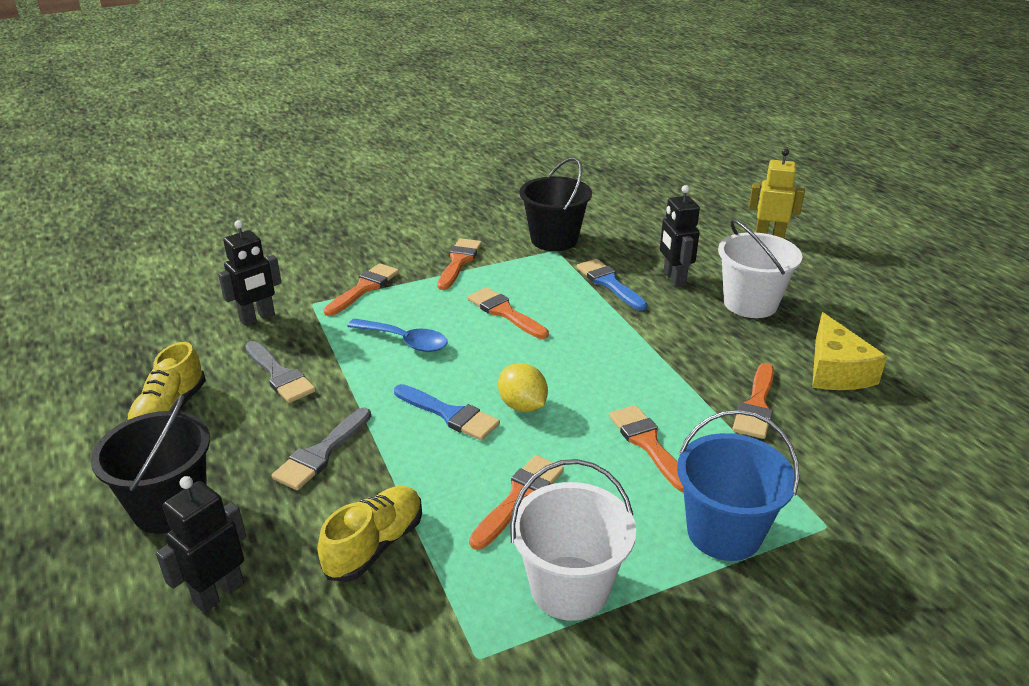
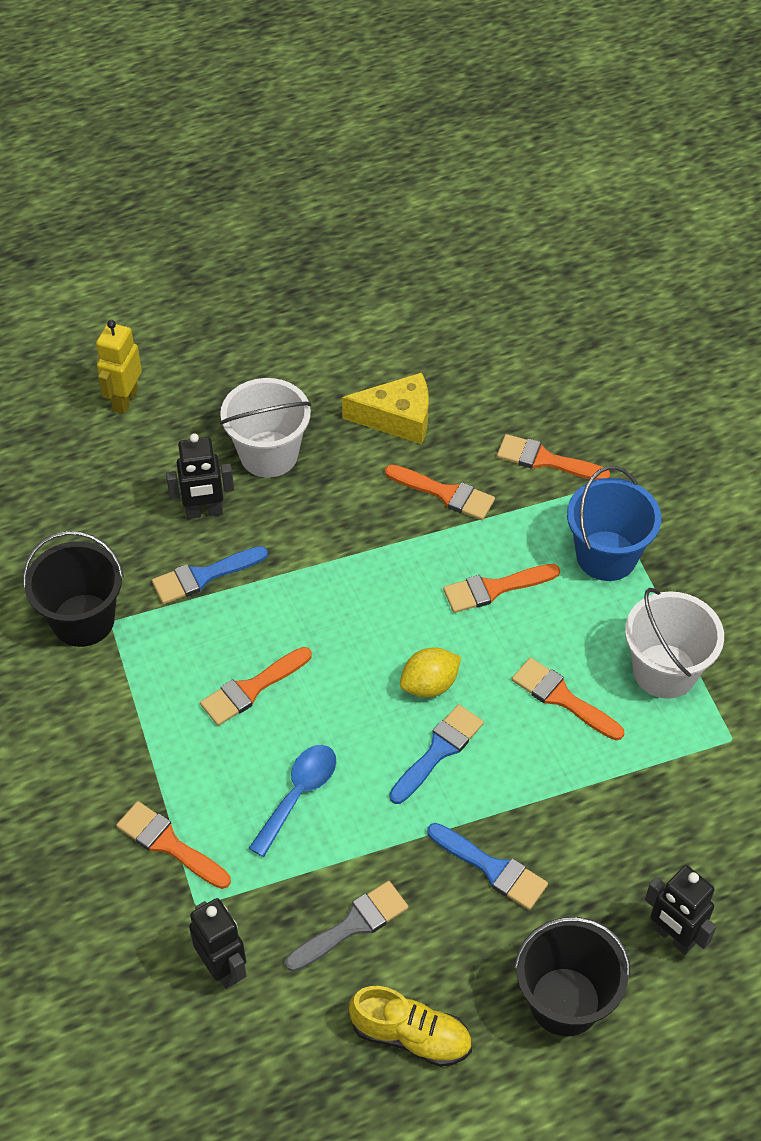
camera: 85 degrees left, 20 degrees up
(321, 453) = (492, 868): grey brush -> blue brush
(375, 545) = (618, 814): yellow shoe -> none
(459, 262) = (120, 733): orange brush -> orange brush (545, 460)

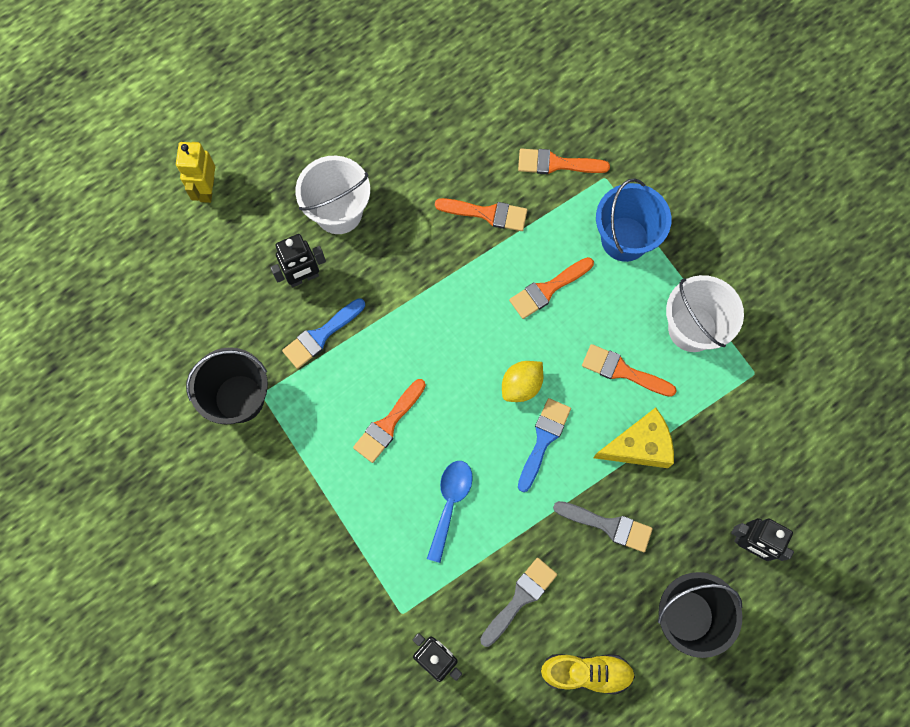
camera: 15 degrees left, 20 degrees up
(169, 844) = (366, 570): orange brush -> none
(397, 418) = (431, 153): yellow cheese -> yellow cheese (639, 445)
(492, 868) = (608, 525): blue brush -> grey brush

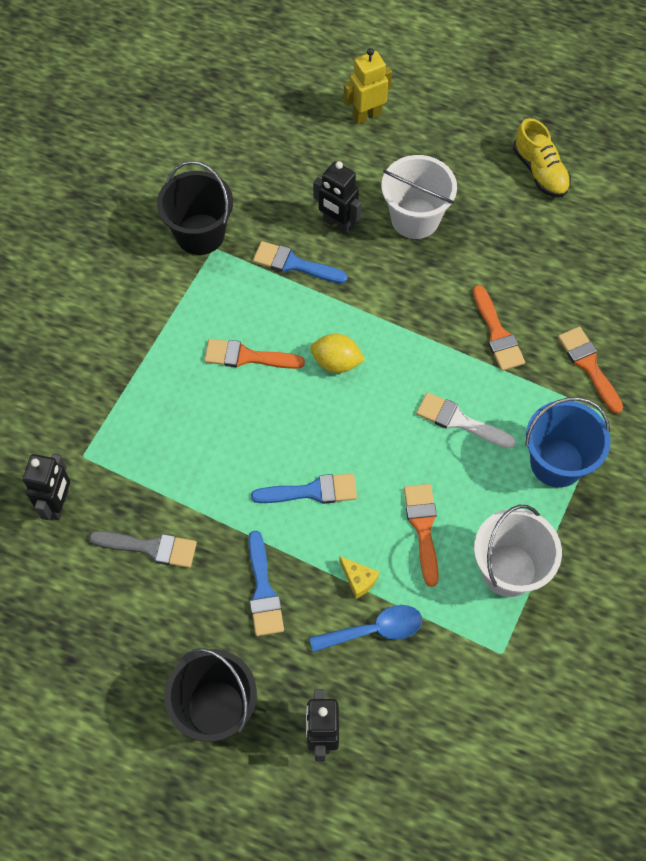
camera: 60 degrees right, 10 degrees down
(450, 504) = (204, 443): blue spoon -> blue spoon (374, 630)
(521, 385) = (351, 446): yellow lemon -> yellow lemon (336, 362)
(547, 289) = (459, 421): orange brush -> white brush
(586, 672) = (112, 641): yellow shoe -> yellow shoe (540, 171)
(608, 525) = (263, 591): grey brush -> blue brush
(639, 445) = (358, 579): yellow cheese -> yellow cheese, size x0.51

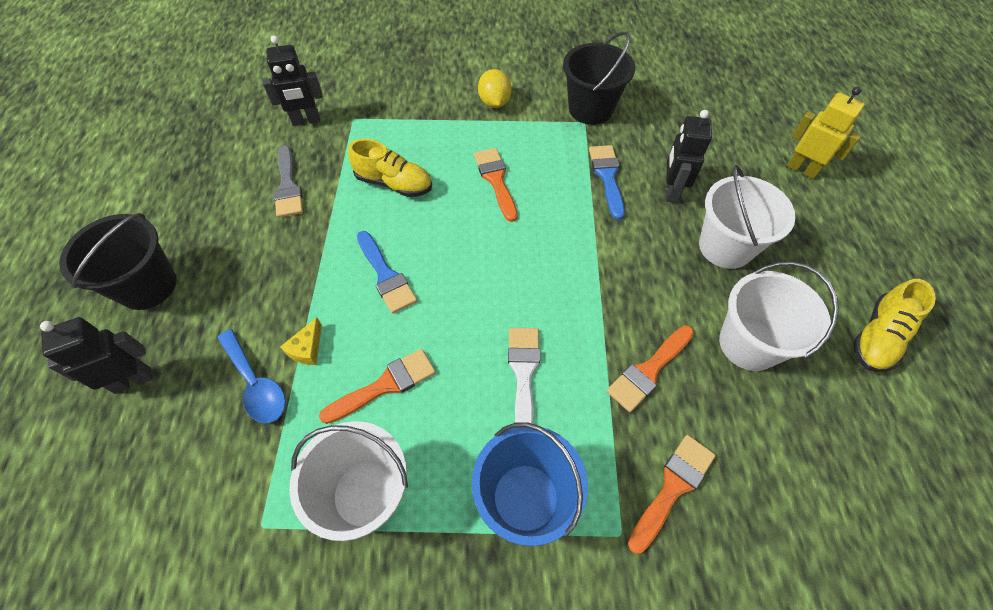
camera: 65 degrees right, 5 degrees down
(202, 447) = (394, 183): none -> yellow shoe
(263, 591) = (272, 277): blue brush -> none
(336, 362) = (528, 244): yellow lemon -> yellow lemon (494, 102)
(507, 255) = (749, 344): none -> white bucket

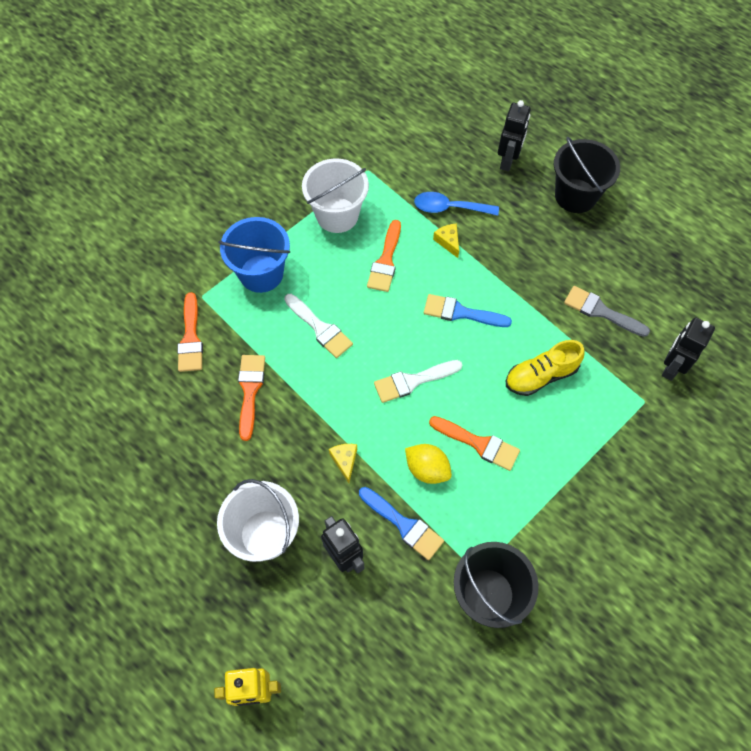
camera: 135 degrees right, 5 degrees up
(492, 257) = (413, 381): none -> white brush
(494, 102) = (569, 523): yellow lemon -> yellow lemon (427, 469)
(612, 246) = (345, 461): none -> yellow cheese
(749, 344) = (200, 463): white bucket -> none
(877, 337) = (115, 545): yellow shoe -> none

